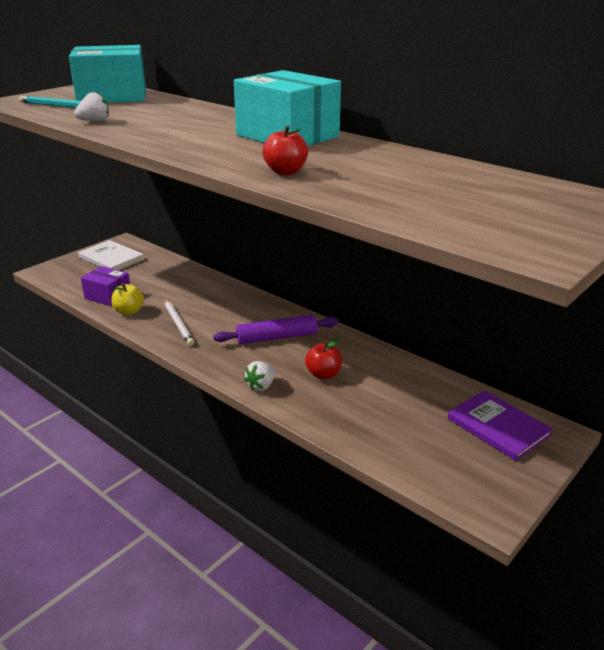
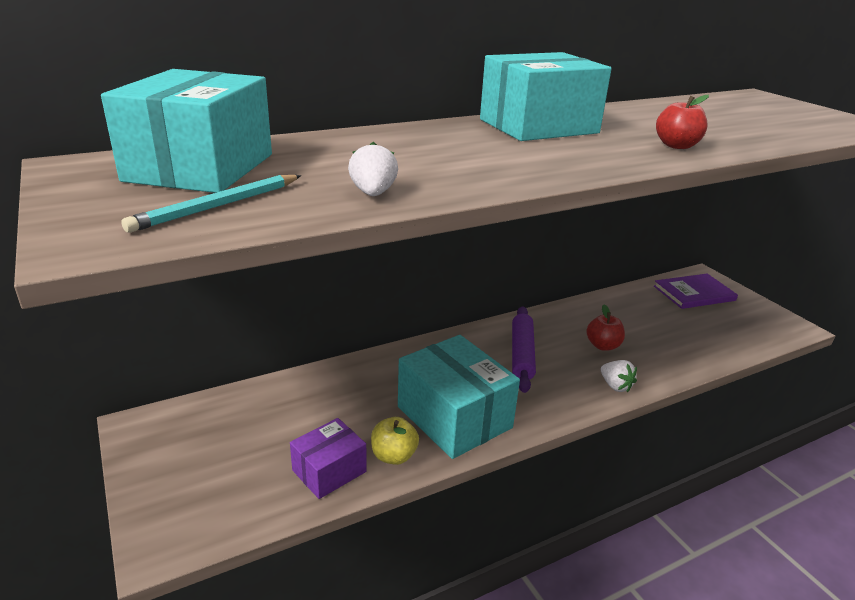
camera: 70 degrees left, 0 degrees up
(111, 258) = (190, 448): white book -> none
(178, 323) = (454, 417): white pencil -> turquoise box

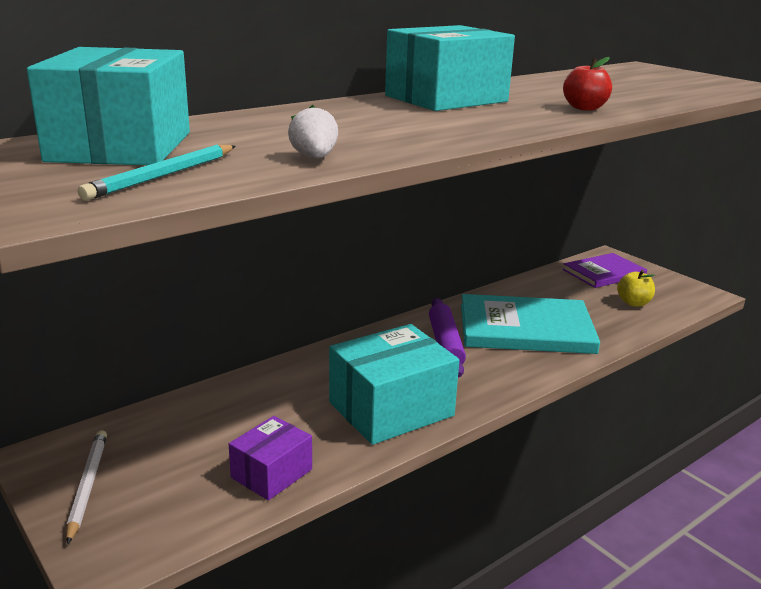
camera: 10 degrees left, 5 degrees down
(169, 461) = (88, 485): none -> white pencil
(394, 456) = (337, 451): yellow apple -> yellow apple (633, 303)
(454, 417) = (391, 409): turquoise box -> turquoise box turned 75 degrees counterclockwise
(603, 346) = (525, 328): red apple -> turquoise book
(615, 386) = (547, 363): white strawberry -> none

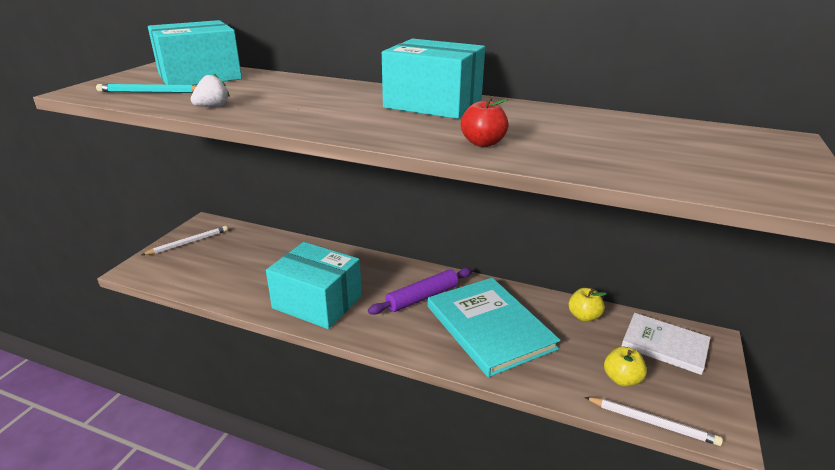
camera: 60 degrees right, 5 degrees up
(271, 473) = (224, 285): purple box -> none
(544, 285) = (584, 316): none -> yellow apple
(604, 273) = (665, 345): purple book -> white book
(686, 312) = (652, 422): none -> white pencil

